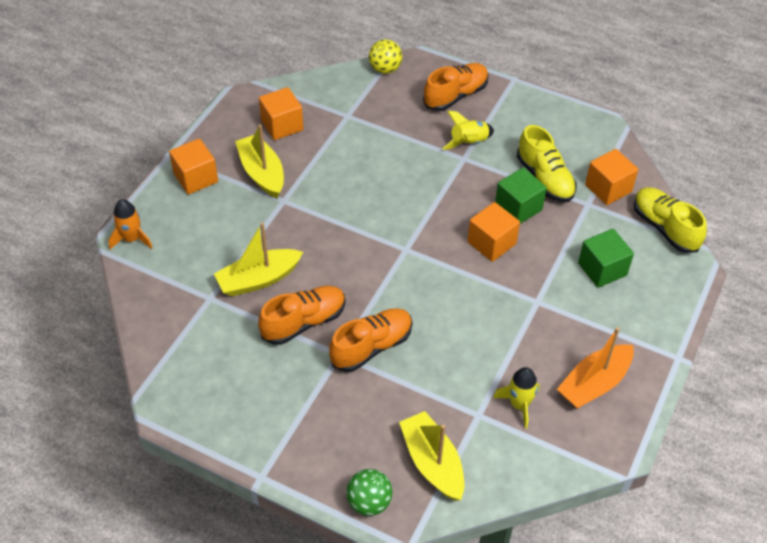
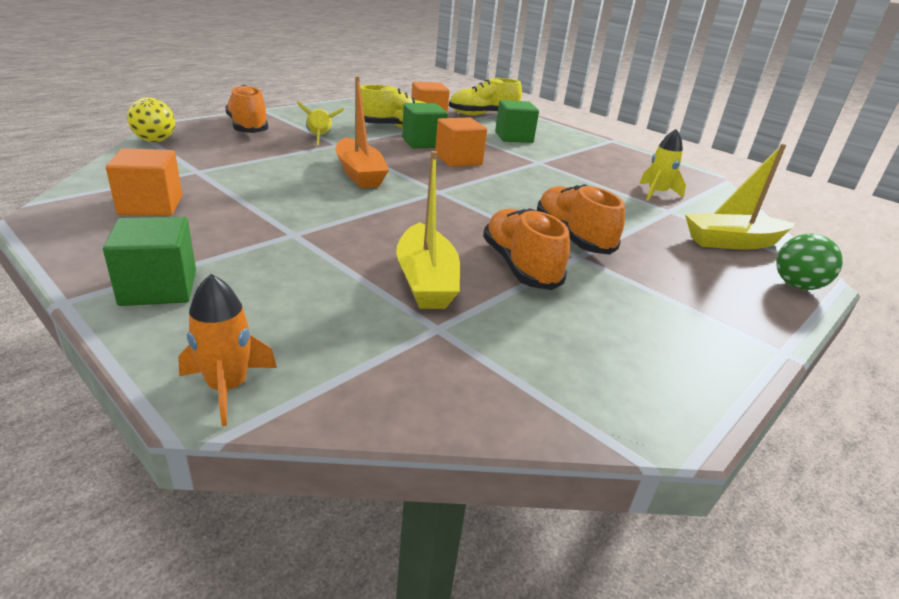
camera: 75 degrees left, 20 degrees down
(196, 178) = (159, 288): orange cube -> green cube
(262, 173) = (223, 236): yellow boat -> none
(594, 383) = (634, 166): orange boat -> orange boat (359, 174)

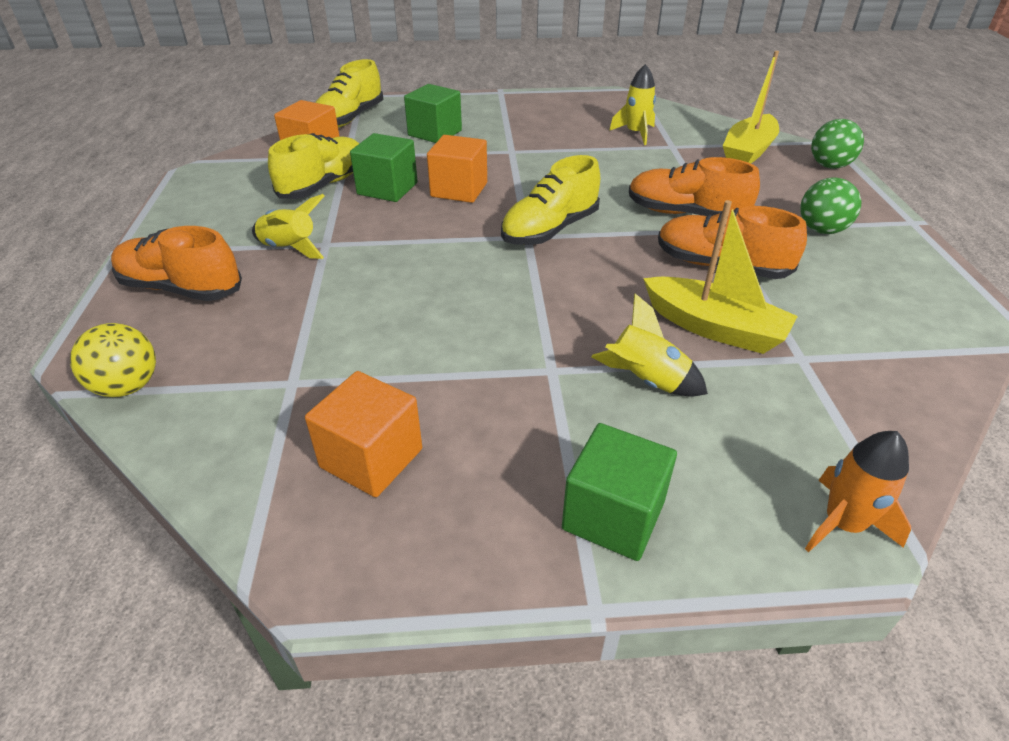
camera: 45 degrees left, 10 degrees up
(321, 268) = (646, 381): none -> yellow rocket
(359, 174) = (432, 265): orange boat -> none
(459, 196) = (550, 230): none -> yellow shoe
(665, 302) = (821, 230): none -> green ball

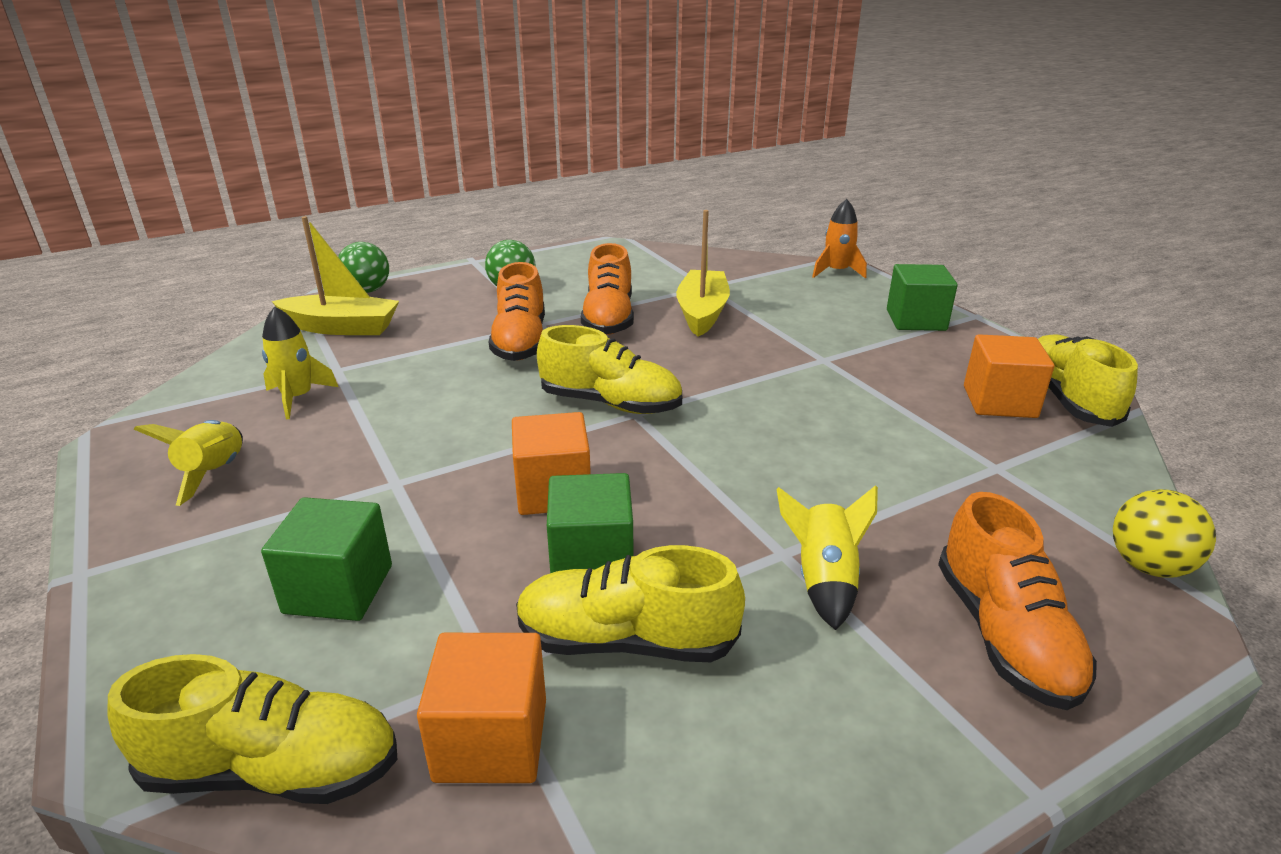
camera: 115 degrees left, 10 degrees down
(323, 527) = (1067, 399): none -> yellow shoe
(646, 381) = (792, 327): yellow rocket -> yellow rocket (214, 473)

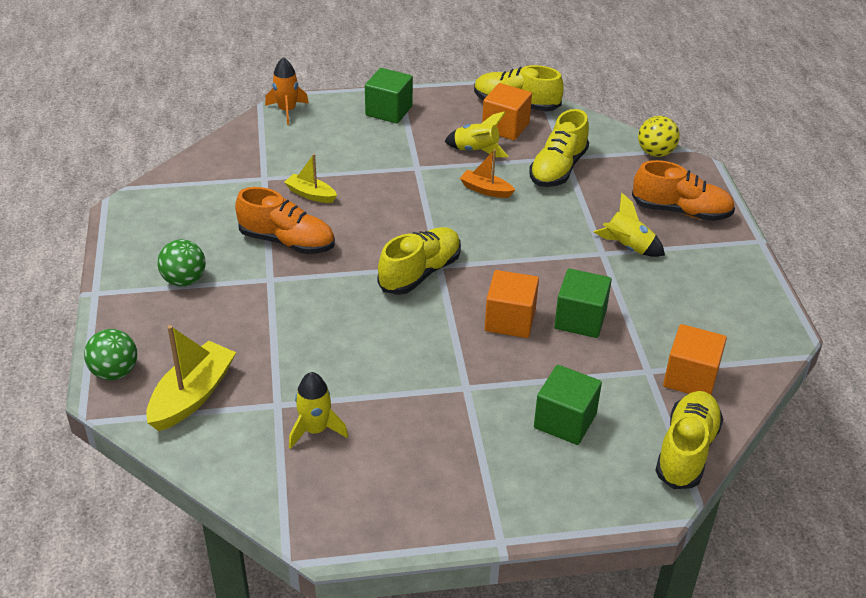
camera: 70 degrees left, 10 degrees up
(214, 473) = (408, 478): yellow rocket -> yellow rocket (476, 151)
(520, 342) = (297, 295): orange shoe -> none
(626, 641) = (644, 322): yellow shoe -> yellow shoe (558, 169)
(702, 313) = (311, 194): yellow boat -> yellow boat, size x0.58
(832, 415) = (486, 190): none -> orange boat

